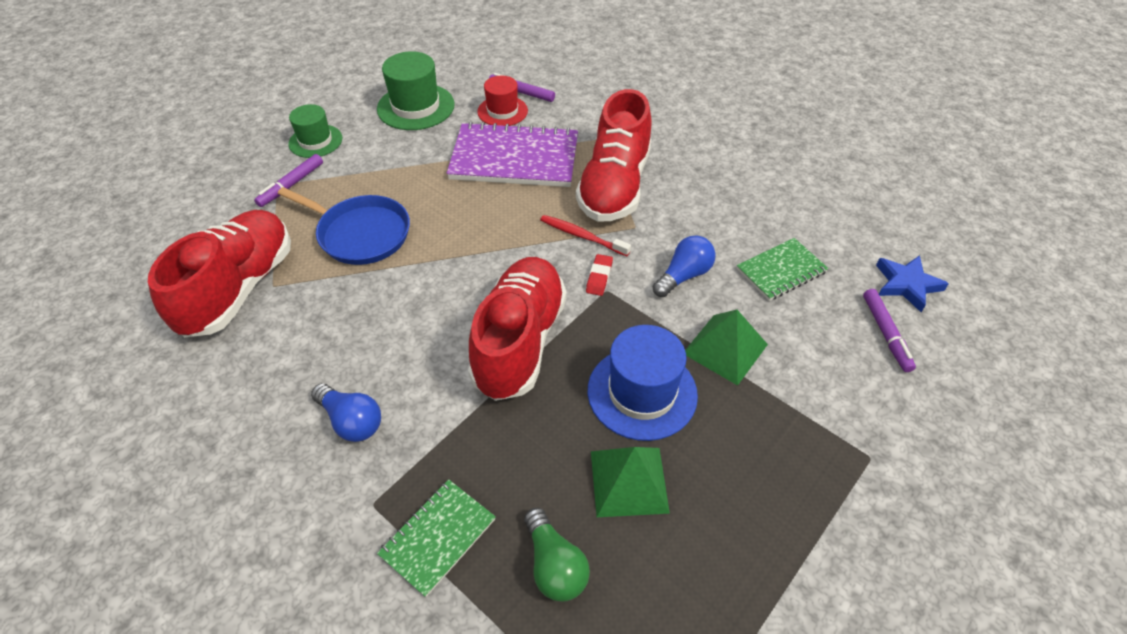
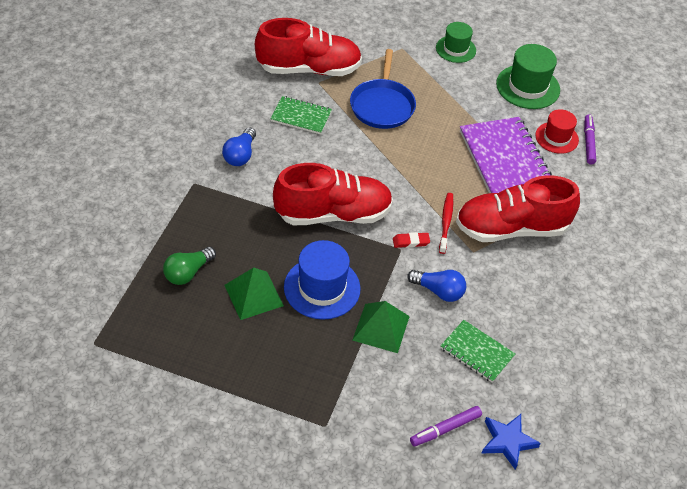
camera: 65 degrees right, 0 degrees up
(291, 185) = (406, 55): purple marker -> none
(438, 537) = (185, 217): green notebook -> green notebook (301, 116)

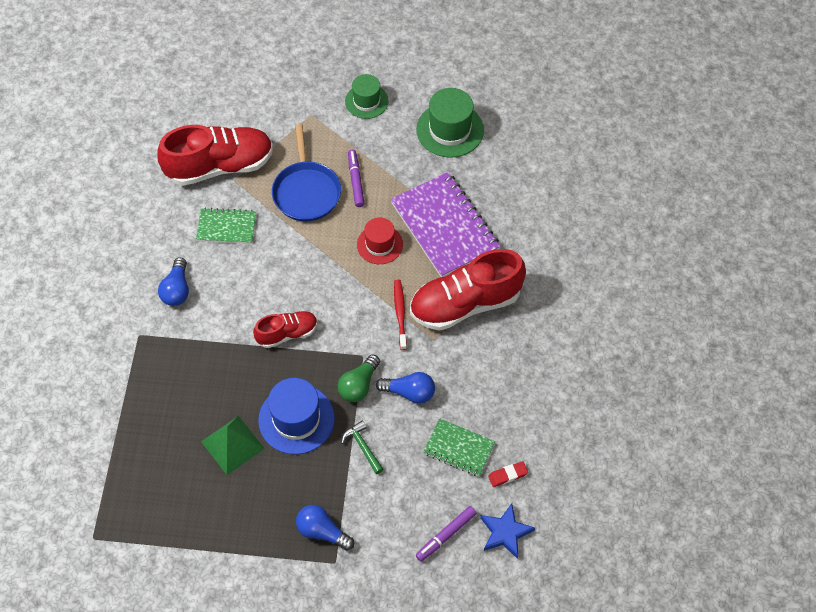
camera: 10 degrees left, 10 degrees up
(188, 273) = (162, 437): green light bulb -> green light bulb (359, 385)
(320, 394) = (322, 532): none -> blue light bulb
(333, 214) = (287, 333): red shoe -> red shoe, size x0.54
(381, 328) = (363, 447): green pyramid -> green hammer
(411, 242) = (370, 345): red eraser -> red eraser (507, 475)
(556, 138) = (490, 185): red hat -> red hat (379, 244)
(588, 142) = (523, 182): purple marker -> purple marker (355, 181)

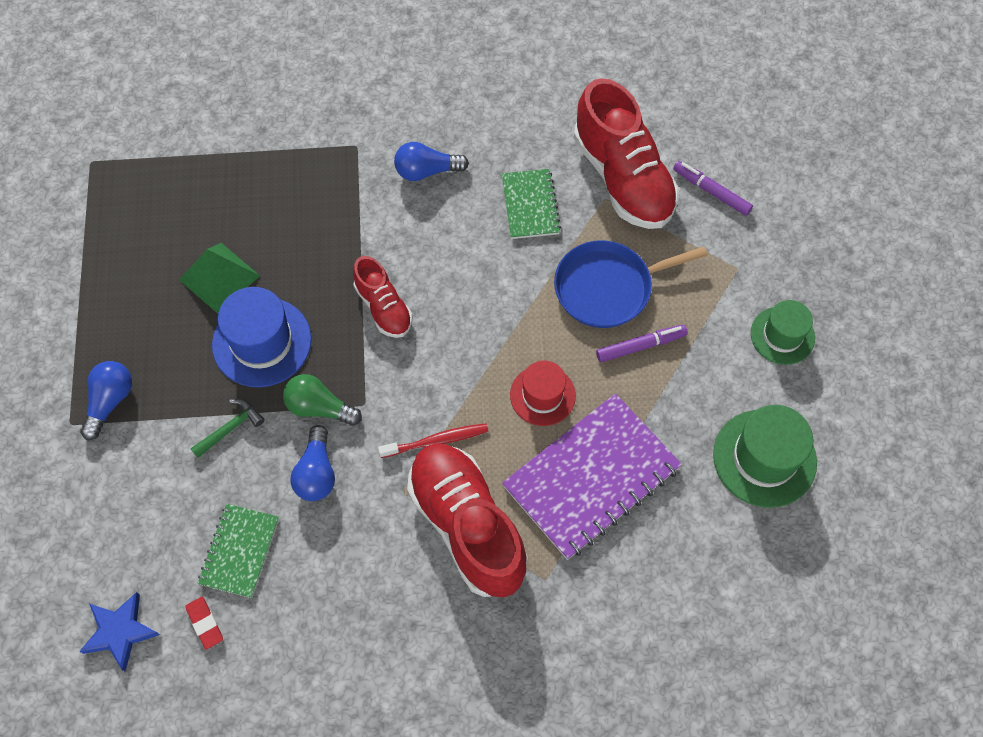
camera: 80 degrees right, 5 degrees up
(446, 535) = (112, 553): purple marker -> purple marker (711, 191)

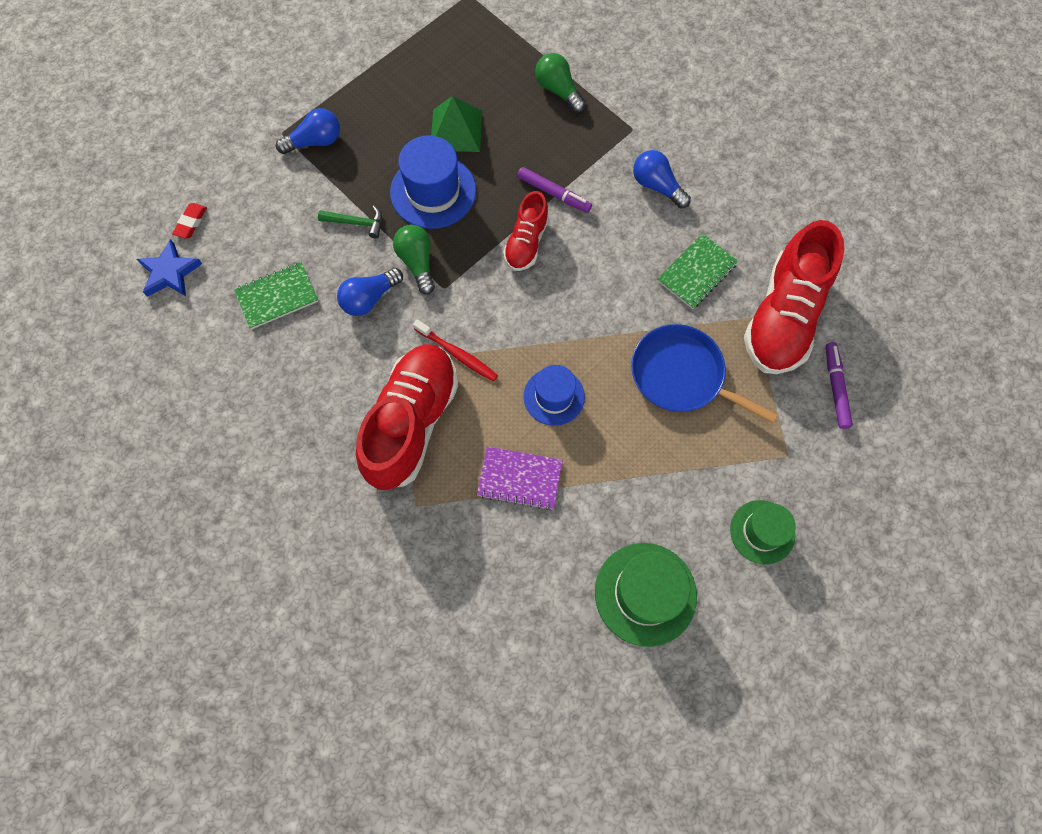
camera: 50 degrees right, 5 degrees up
(205, 623) = (213, 316): red eraser -> red eraser (191, 222)
(263, 170) = (558, 91): none -> green light bulb
(542, 395) = (554, 396): red hat -> blue hat
(591, 477) = (519, 479): purple notebook -> purple notebook, size x0.55
(640, 346) = (655, 434): purple marker -> purple marker (554, 193)

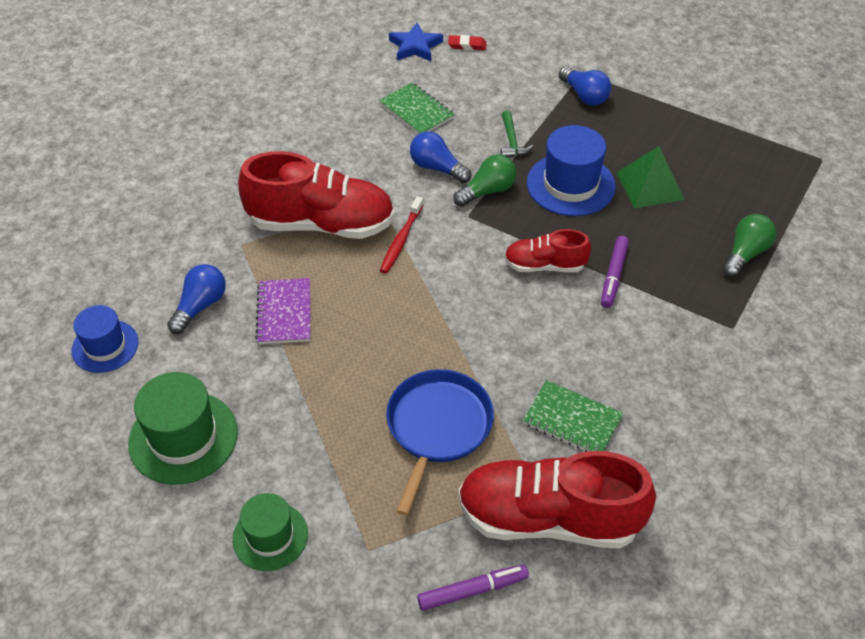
camera: 75 degrees right, 20 degrees down
(554, 396) = (379, 322): blue hat -> blue hat (105, 346)
(657, 186) = (668, 363): blue light bulb -> blue light bulb (200, 306)

